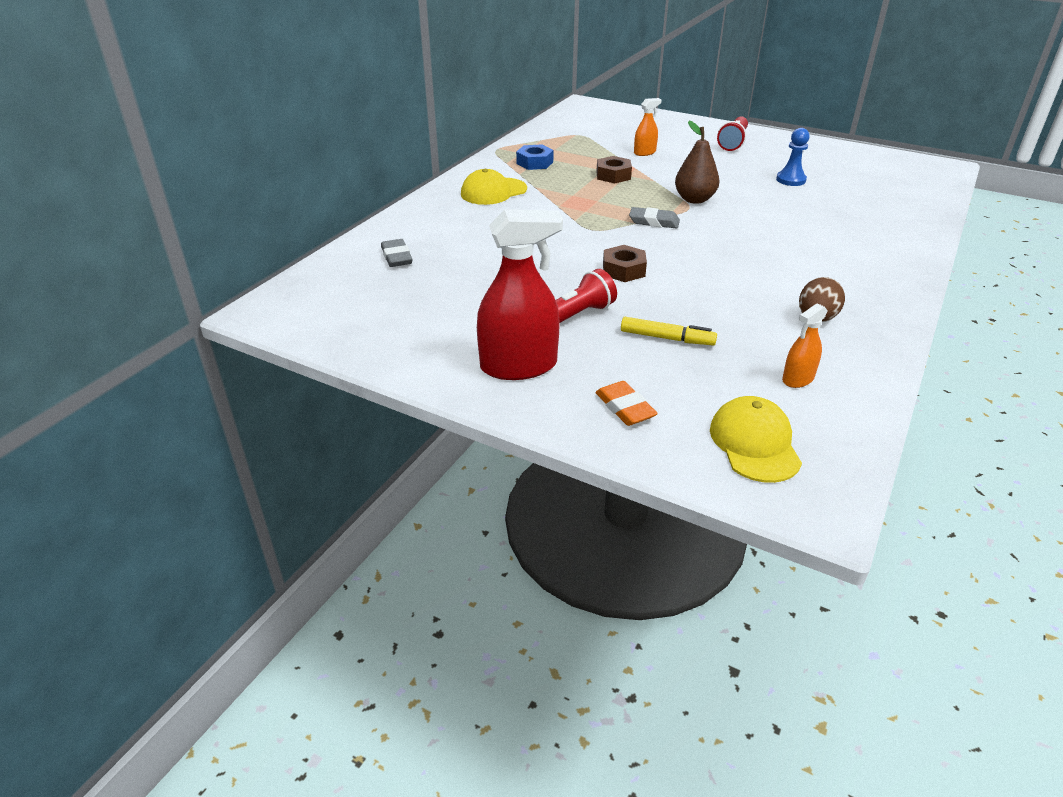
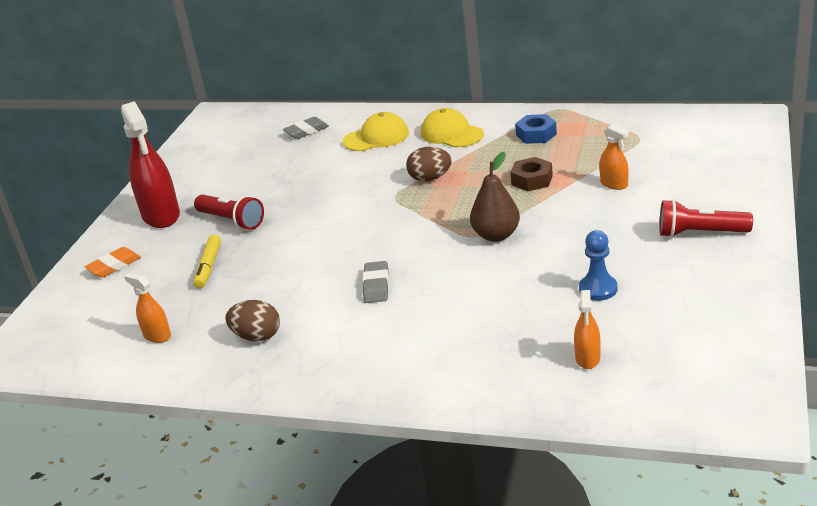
camera: 80 degrees right, 5 degrees down
(573, 211) = (430, 178): none -> brown egg
(623, 270) = (318, 226): brown nut -> none
(654, 222) = (427, 223): grey eraser -> grey eraser (376, 286)
(754, 443) = (73, 324): yellow cap -> yellow cap (376, 137)
(876, 196) = (587, 358): none -> orange spray bottle

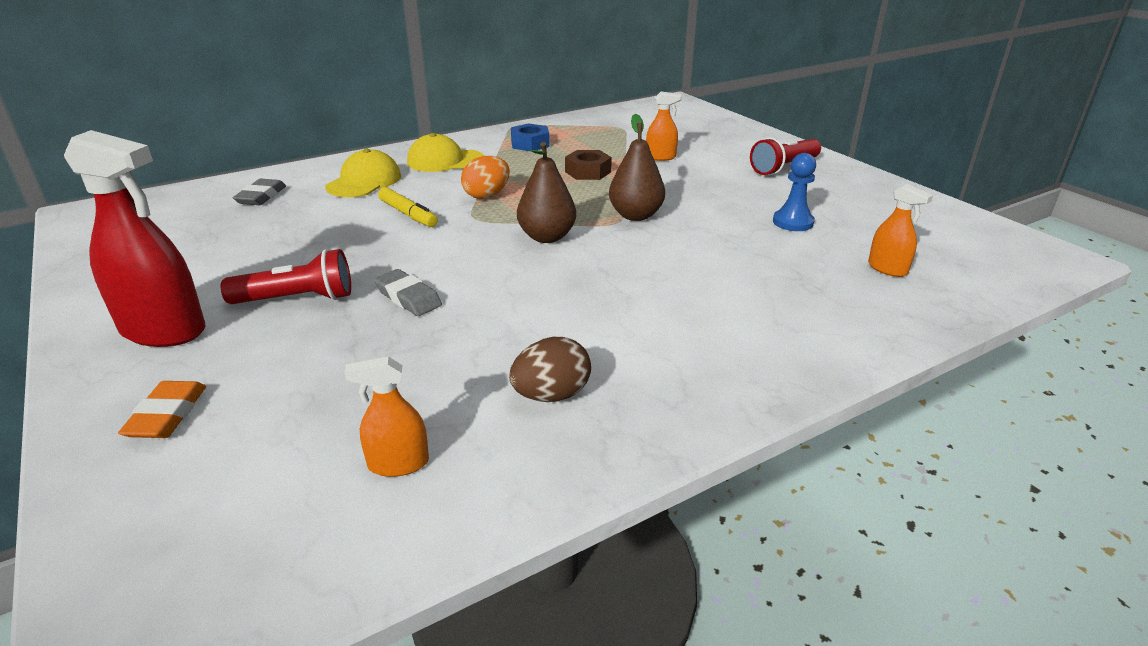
camera: 50 degrees left, 0 degrees up
(208, 266) = (344, 354): yellow marker -> yellow marker (408, 214)
(376, 286) = (599, 291): grey eraser -> grey eraser (408, 297)
(412, 230) = (547, 237): none -> brown pear
(430, 178) = (487, 195): brown egg -> orange egg

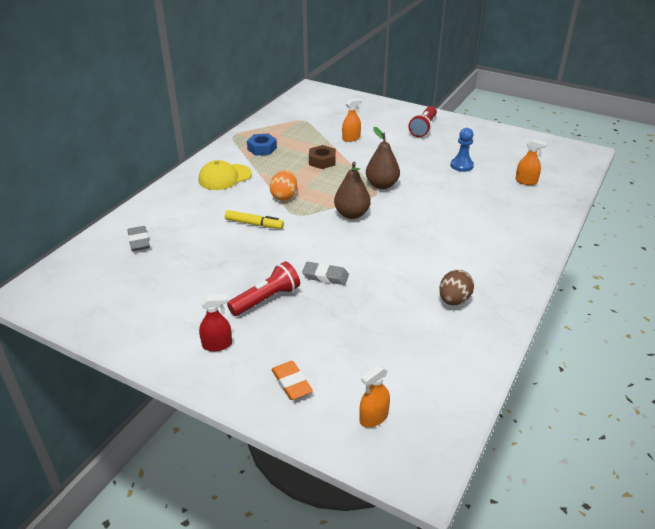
camera: 30 degrees left, 5 degrees up
(163, 330) = (217, 345): red spray bottle -> red spray bottle, size x0.50
(364, 181) = (193, 209): yellow cap -> none
(398, 464) = (428, 357): orange spray bottle -> orange spray bottle (373, 417)

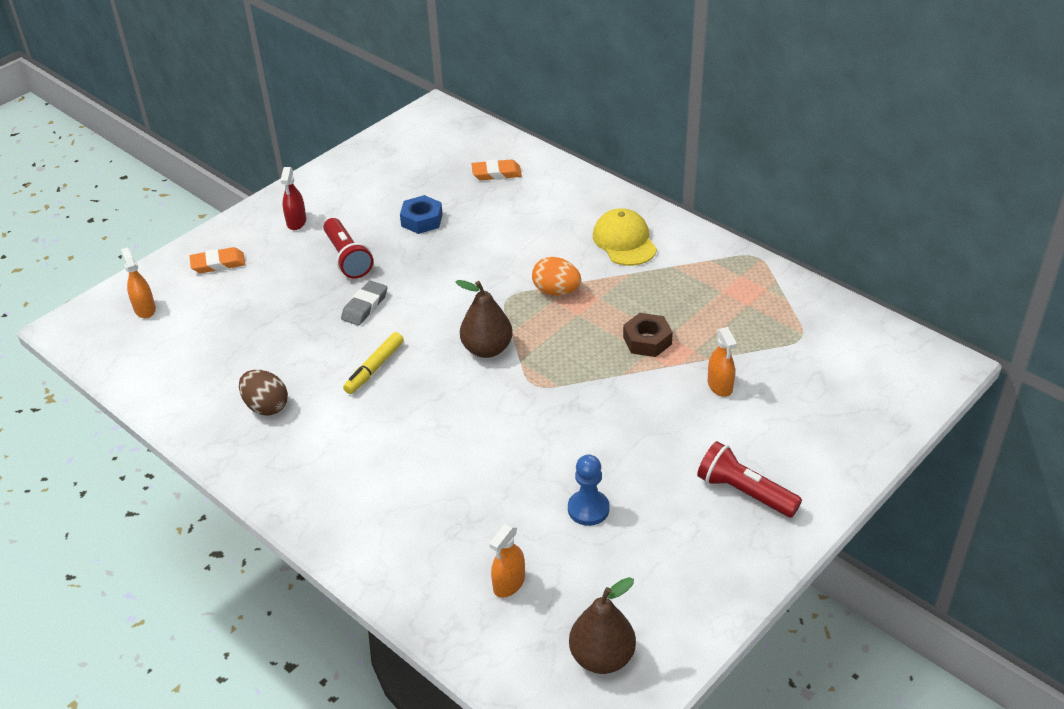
camera: 105 degrees right, 5 degrees up
(139, 241) = (496, 173): grey eraser -> orange eraser
(254, 224) = (497, 259): yellow marker -> yellow marker (374, 368)
(262, 148) = (703, 282): blue nut -> blue nut (422, 220)
(382, 185) = (555, 394): brown pear -> brown pear (602, 657)

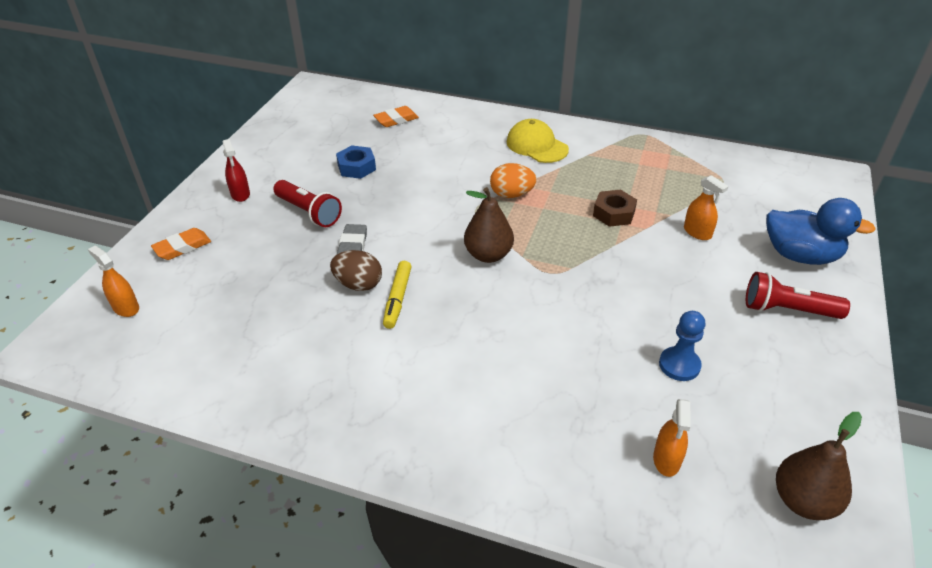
camera: 25 degrees left, 0 degrees up
(266, 406) = (312, 365): brown egg -> brown egg (358, 284)
(811, 442) = (800, 255): none -> blue duck

